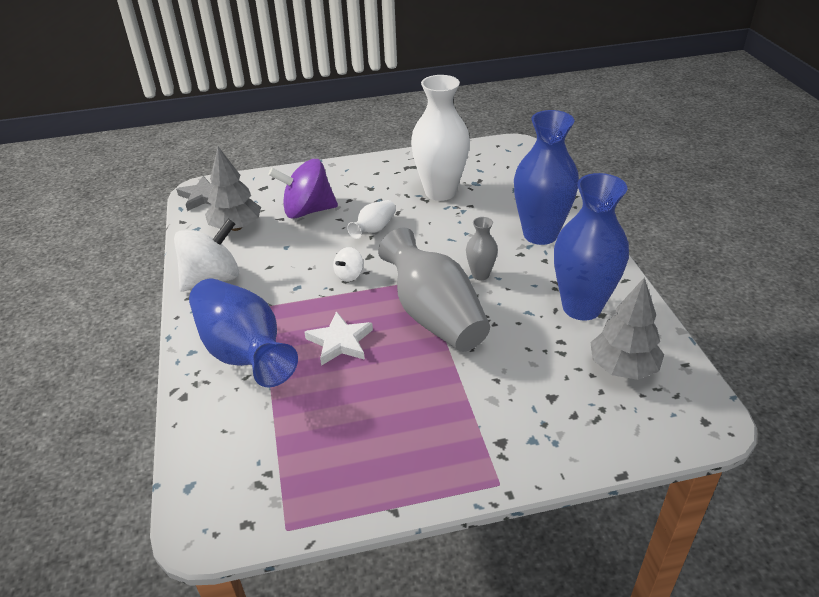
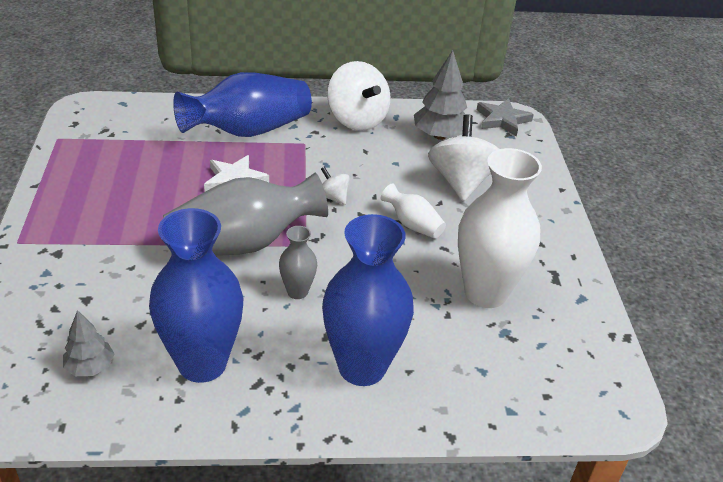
camera: 95 degrees right, 0 degrees up
(307, 211) = (461, 182): purple spinning top -> white spinning top
(622, 368) = (90, 367): grey tree -> grey tree, size x0.60

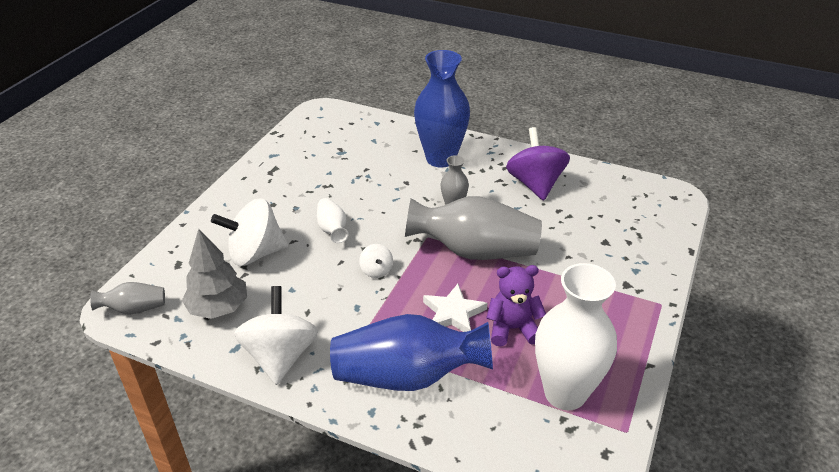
camera: 150 degrees left, 0 degrees up
(90, 367) = (605, 200): grey tree -> none
(173, 182) = (512, 329): none -> purple teddy bear
(202, 364) = (535, 184): blue vase -> purple spinning top
(461, 182) = (255, 253): white spinning top -> white spinning top turned 45 degrees clockwise
(485, 293) = (329, 173): white vase -> white vase (565, 393)
(502, 120) = (134, 309): grey star -> grey vase

